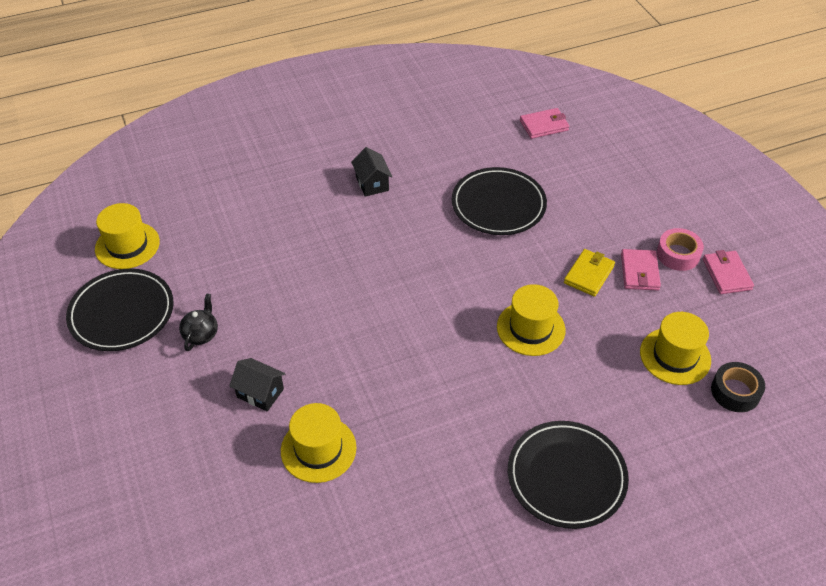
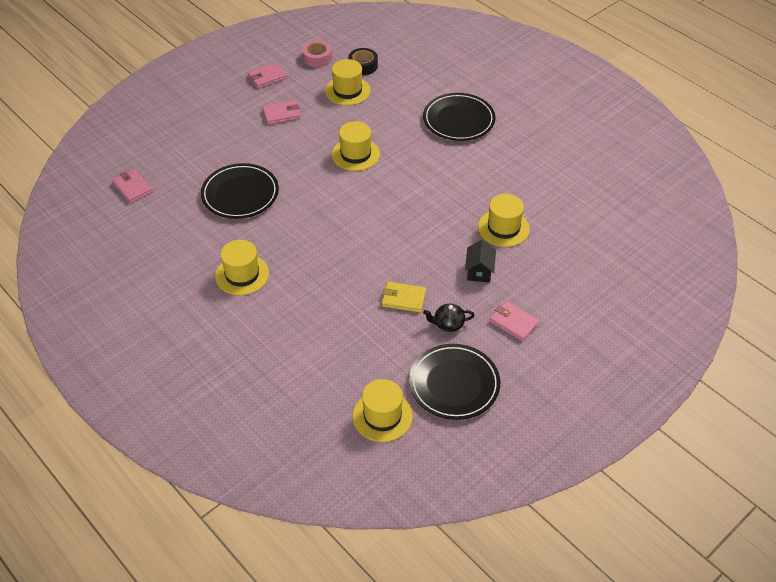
camera: 110 degrees left, 0 degrees up
(163, 399) = (513, 322): none -> pink wallet
(372, 183) = (242, 274): black house -> yellow hat
(589, 274) = (294, 136): yellow wallet -> yellow wallet (403, 299)
(678, 254) = (257, 99): pink tape -> pink tape (317, 58)

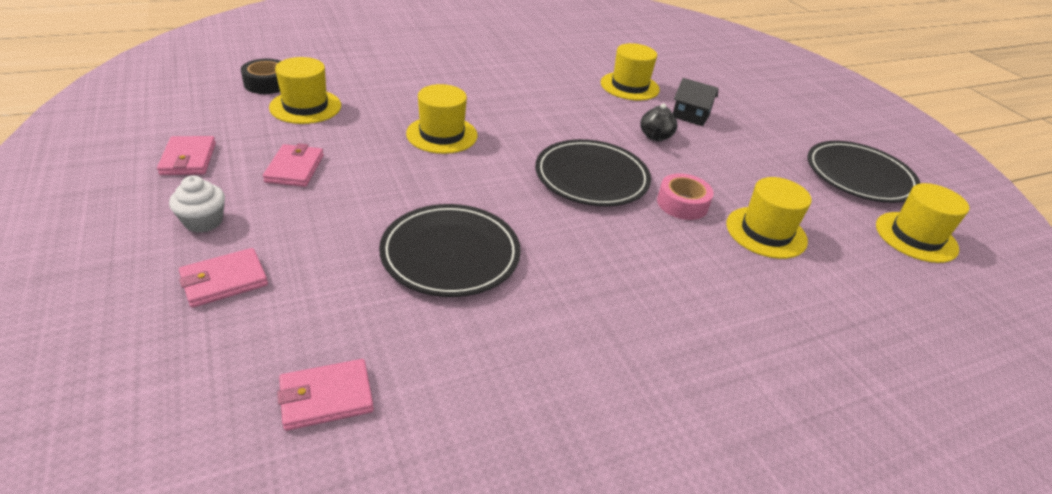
camera: 75 degrees left, 10 degrees down
(221, 106) = (203, 221): none -> white cupcake
(242, 274) = (640, 297): yellow hat -> yellow hat (766, 232)
(317, 58) = (202, 109): pink tape -> pink tape (682, 204)
(403, 299) = (723, 171): yellow wallet -> none
(448, 324) = (768, 155): black teapot -> black teapot (655, 136)
(458, 120) = (439, 60): black plate -> black plate (591, 177)
(513, 322) = (770, 119): pink wallet -> pink wallet (224, 281)

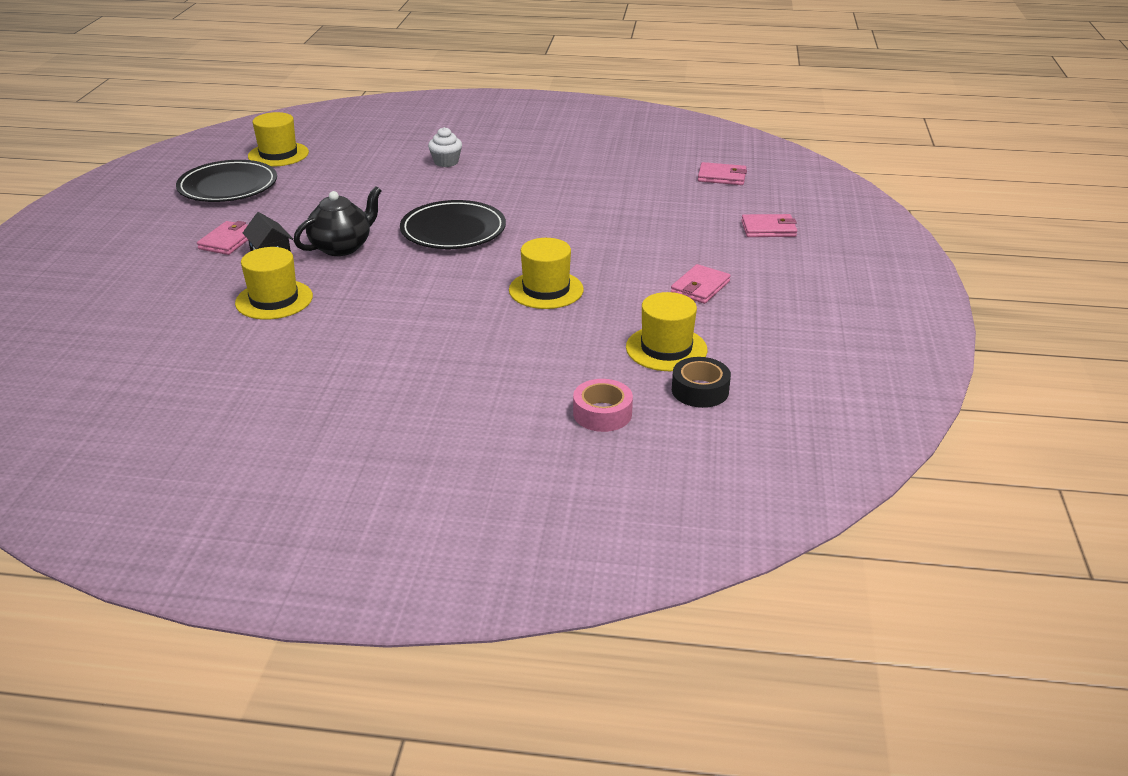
camera: 145 degrees left, 5 degrees down
(188, 159) = (793, 314): pink wallet -> pink wallet (228, 241)
(203, 221) = (781, 264): white cupcake -> white cupcake (446, 162)
(450, 254) = (613, 211): black plate -> none
(655, 136) = (342, 247): black teapot -> black teapot, size x1.64
(682, 204) = (409, 201): pink tape -> pink tape (602, 413)
(766, 232) = (378, 177): yellow hat -> none

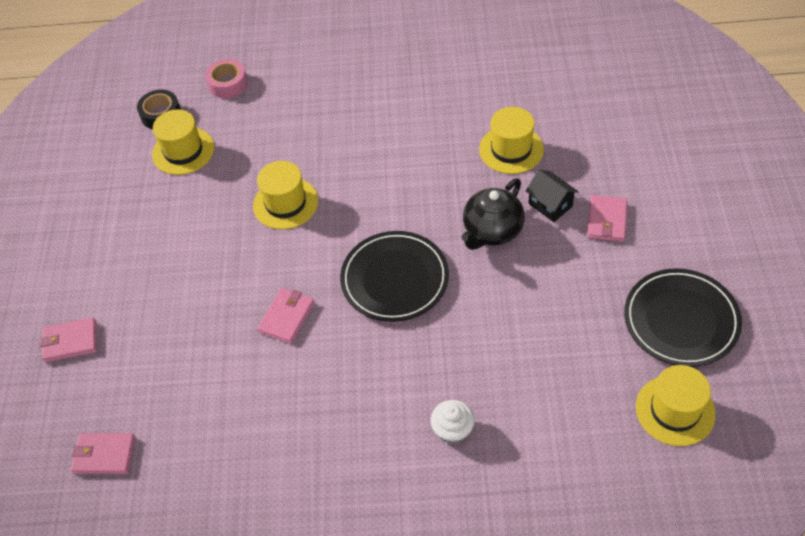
camera: 175 degrees right, 20 degrees up
(700, 287) = (150, 231): pink wallet -> pink wallet (287, 317)

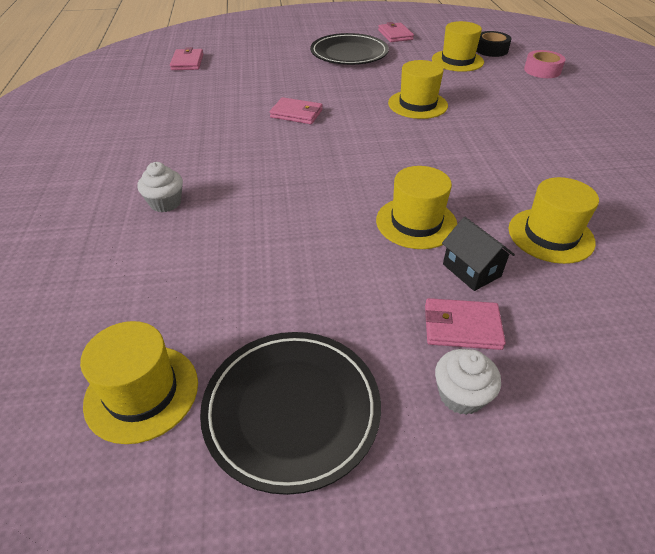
camera: 80 degrees right, 10 degrees down
(70, 342) = (277, 44): pink wallet -> pink wallet (395, 35)
(395, 279) = (341, 163): black plate -> black plate (349, 54)
(492, 231) = (416, 222): black teapot -> yellow hat
(550, 205) = (471, 270): black house -> black house turned 75 degrees counterclockwise
(662, 231) = (461, 395): none -> white cupcake

